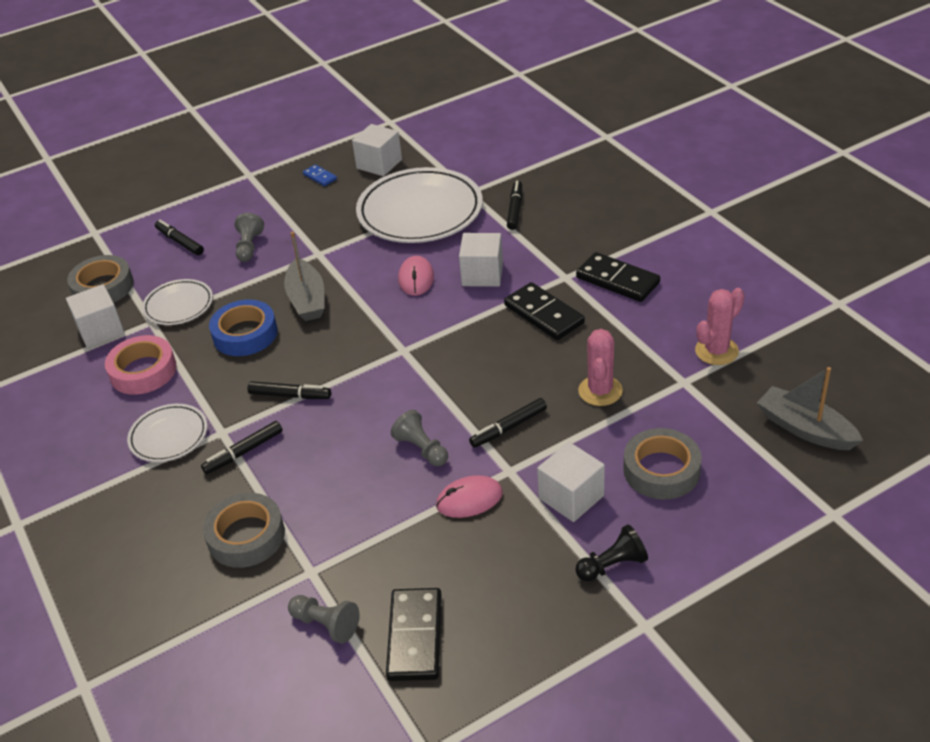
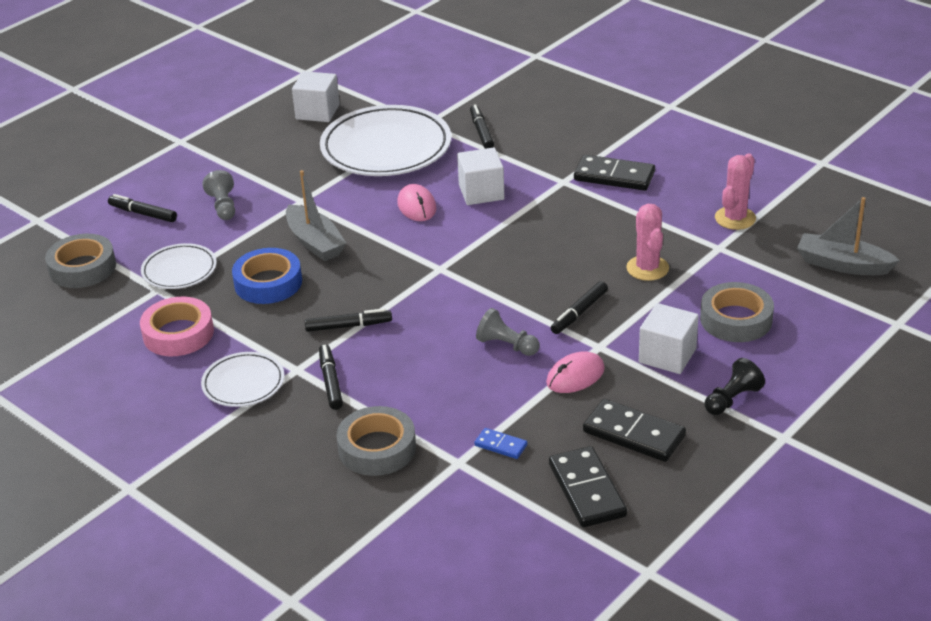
camera: 20 degrees left, 5 degrees down
(101, 330) = (107, 307): white cube -> none
(243, 452) = (330, 381): black marker -> black marker turned 135 degrees clockwise
(320, 177) = (261, 132): blue domino -> blue domino (501, 445)
(326, 624) = (498, 499): grey pawn -> none
(544, 314) = (560, 215): black domino -> black domino (634, 434)

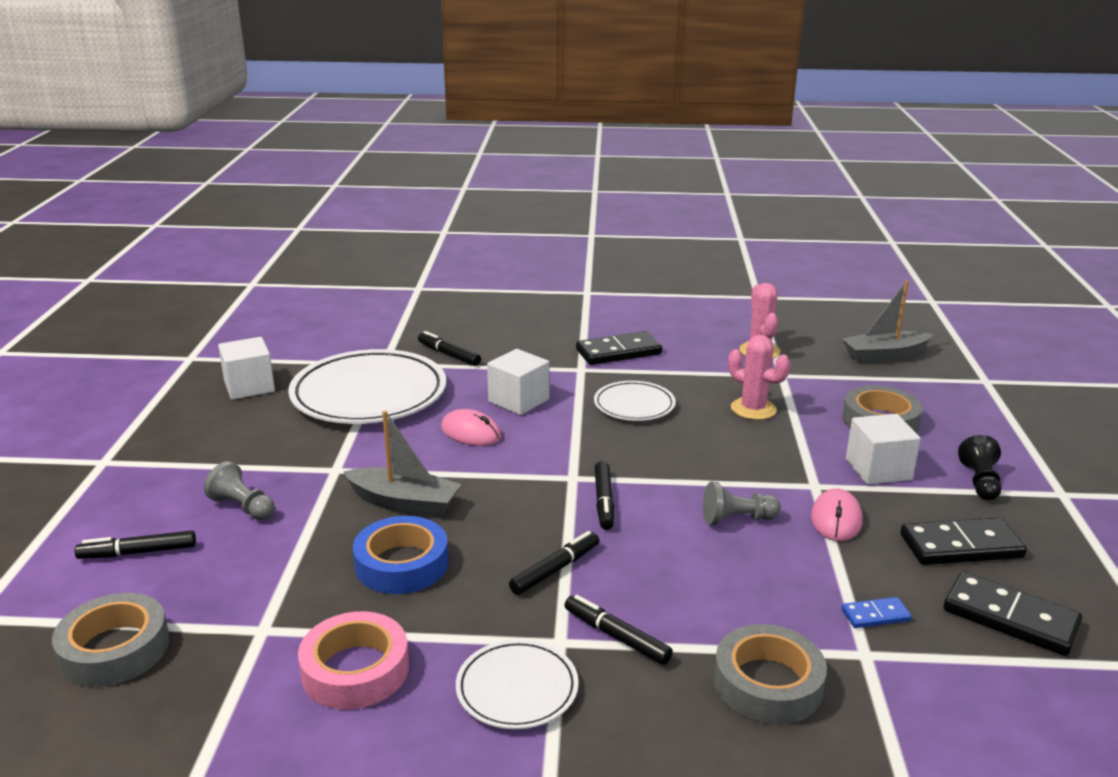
camera: 40 degrees left, 10 degrees down
(179, 270) = (267, 596): white plate -> white plate (634, 405)
(579, 313) = (755, 465): black marker -> black marker (604, 501)

